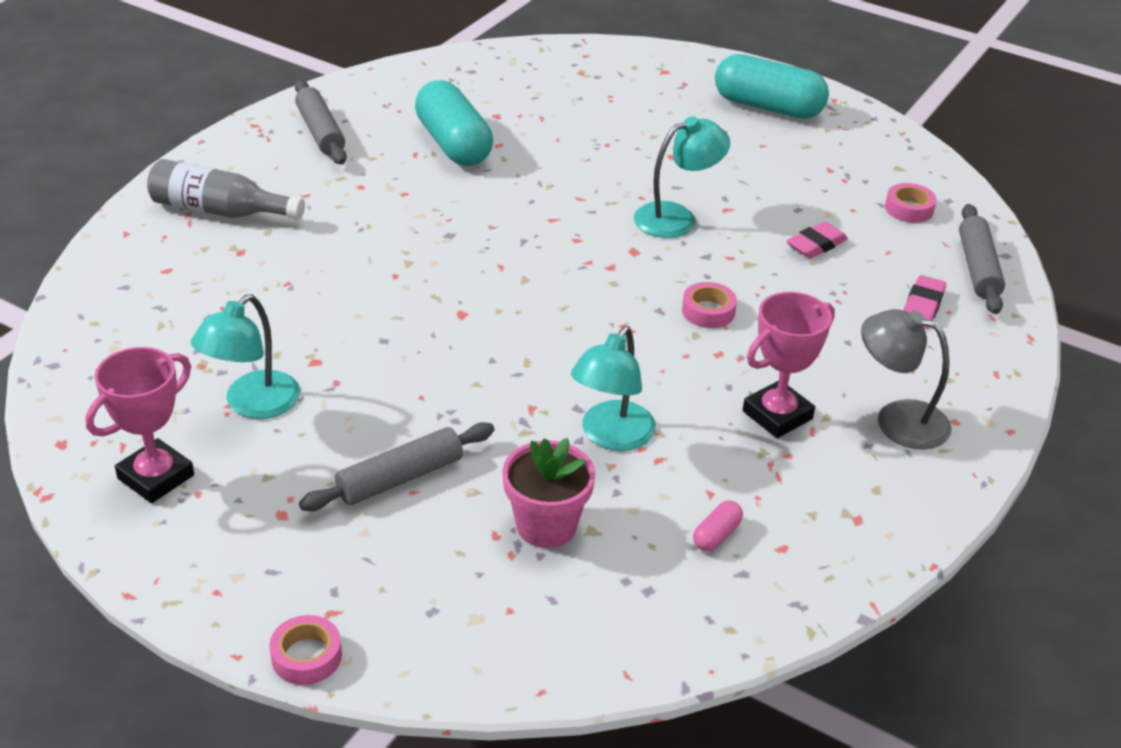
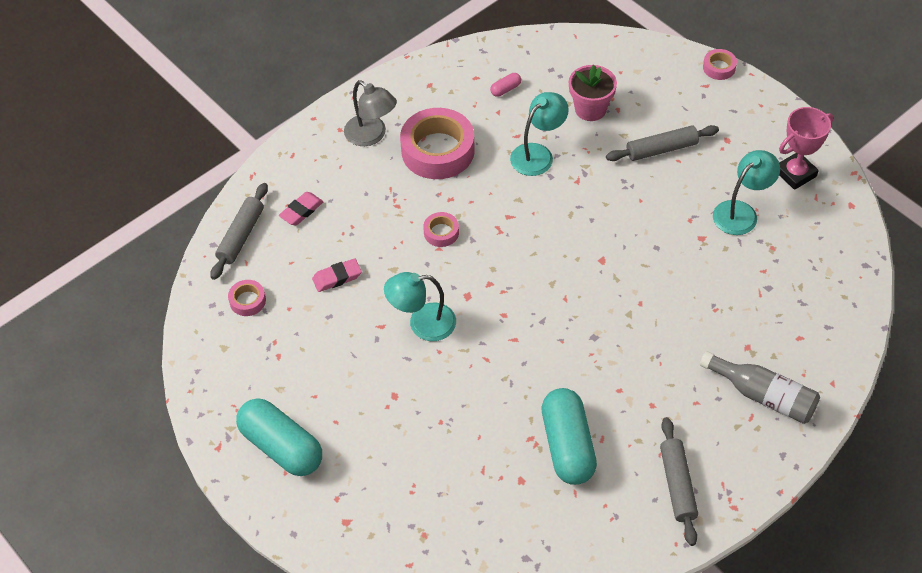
camera: 160 degrees left, 15 degrees up
(777, 415) = (438, 150): pink trophy -> pink tape

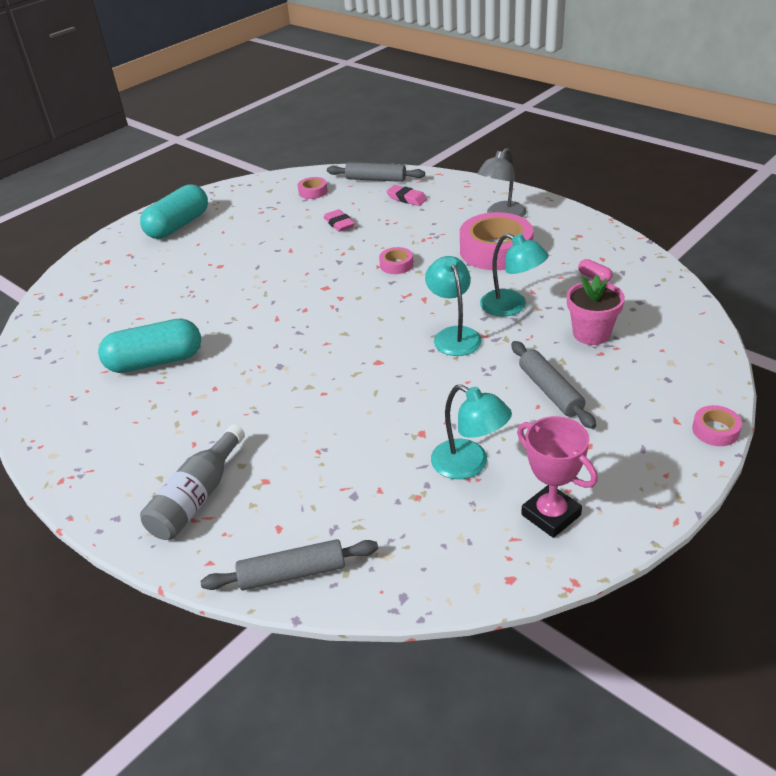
camera: 85 degrees right, 15 degrees down
(422, 323) = (293, 269): turquoise lamp -> turquoise lamp (454, 335)
(677, 485) = (97, 436): grey rolling pin -> grey rolling pin (292, 573)

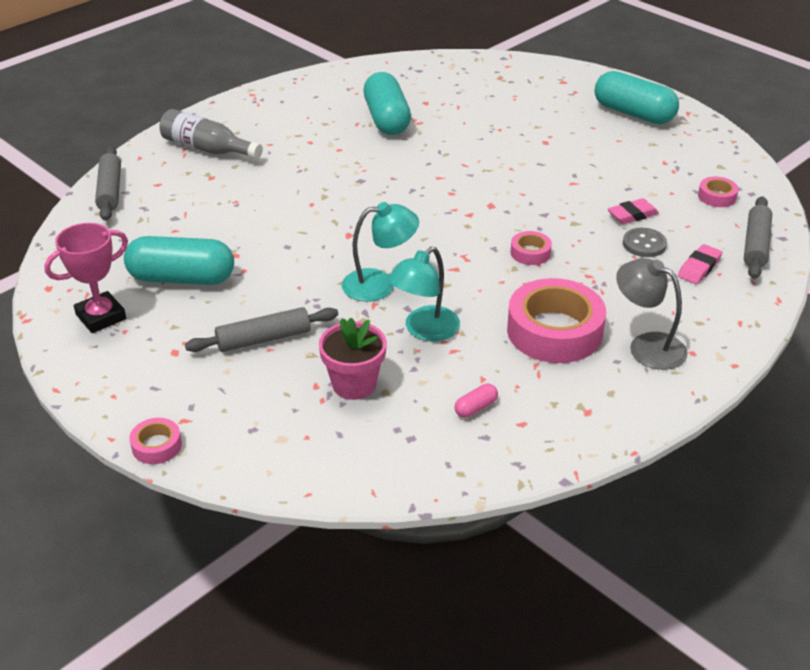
camera: 90 degrees right, 0 degrees up
(379, 218) = (644, 244): none -> grey button
(469, 465) = (182, 278): turquoise lamp -> turquoise capsule

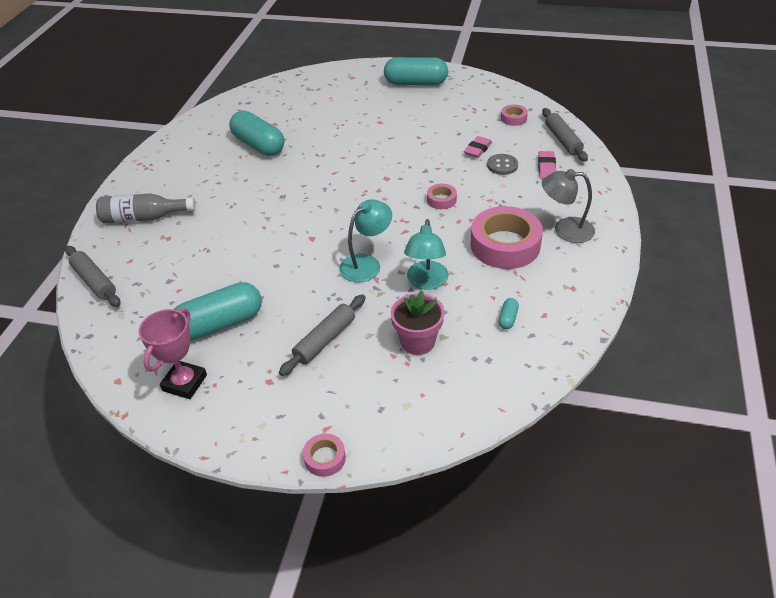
camera: 30 degrees left, 5 degrees up
(476, 408) = (508, 318): pink capsule -> turquoise capsule

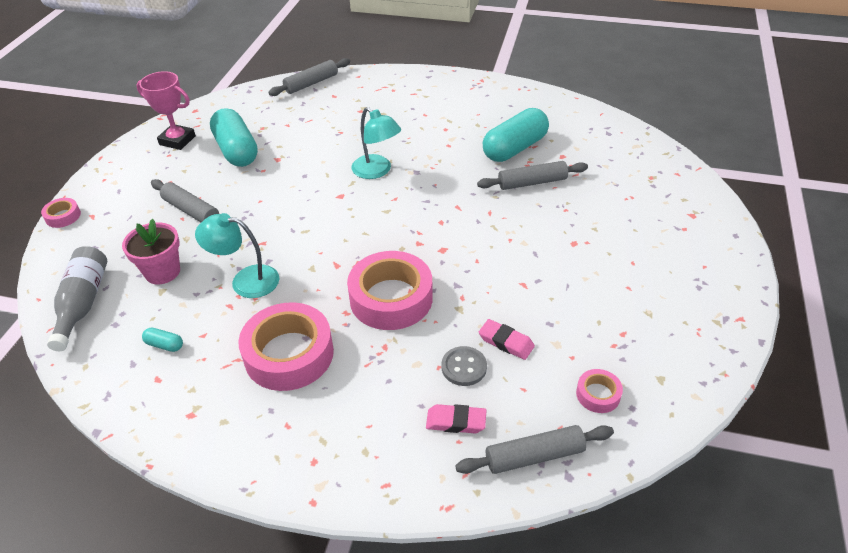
camera: 90 degrees right, 0 degrees up
(144, 218) = (393, 94): grey bottle -> grey bottle (83, 303)
(307, 137) = (532, 182): none -> grey rolling pin
(366, 264) = (288, 235): turquoise lamp -> turquoise lamp (377, 171)
(416, 83) = (690, 280): turquoise capsule -> none
(441, 200) = (391, 298): pink tape -> pink tape, size x2.17
(565, 230) = (304, 423): grey lamp -> none

